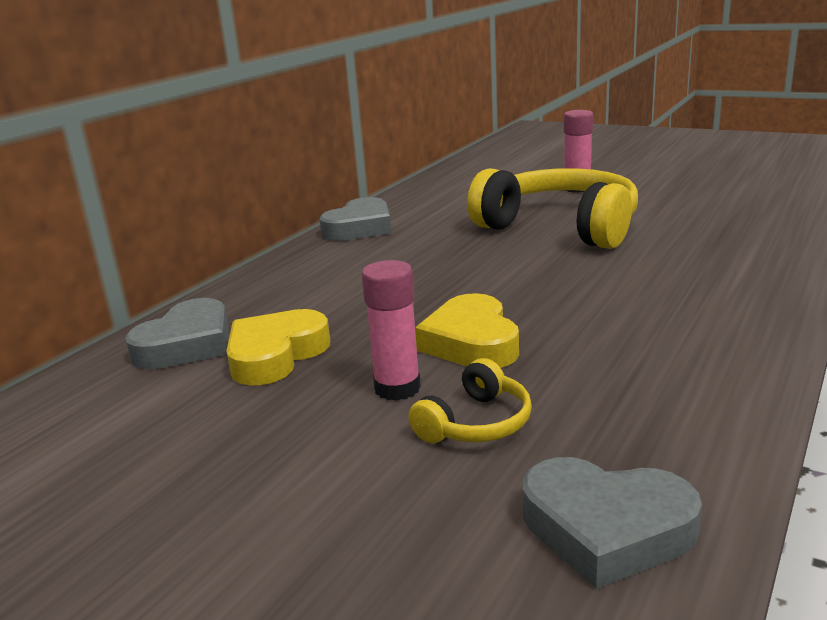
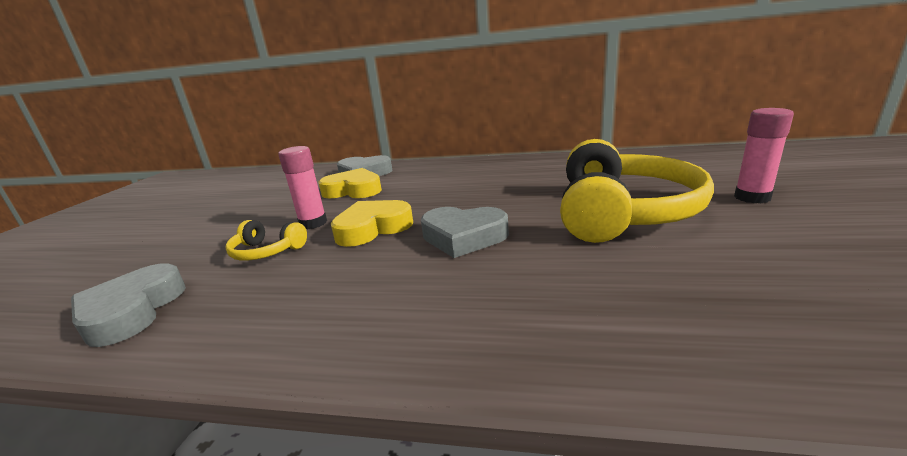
camera: 70 degrees right, 0 degrees up
(360, 228) = (545, 161): grey heart -> grey heart (463, 237)

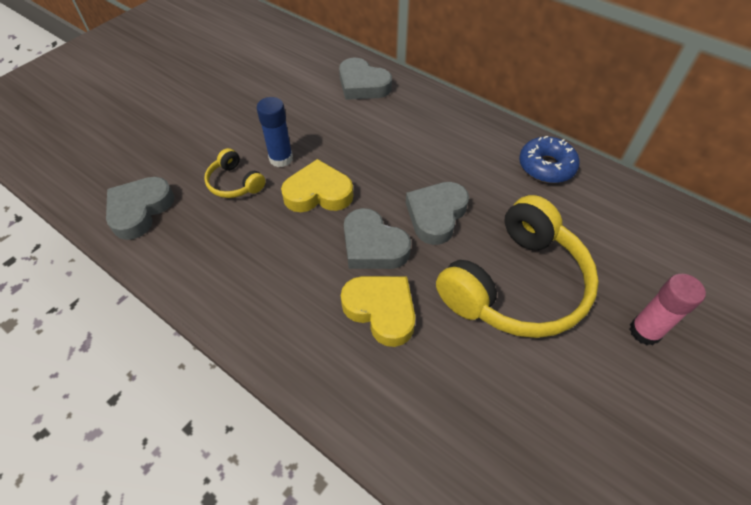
camera: 25 degrees right, 30 degrees up
(313, 223) = (281, 158): pink glue stick -> blue glue stick
(353, 190) = (336, 116): yellow heart -> yellow heart (381, 310)
(502, 204) = (436, 215): none -> grey heart
(556, 163) = (546, 166): none -> blue donut

